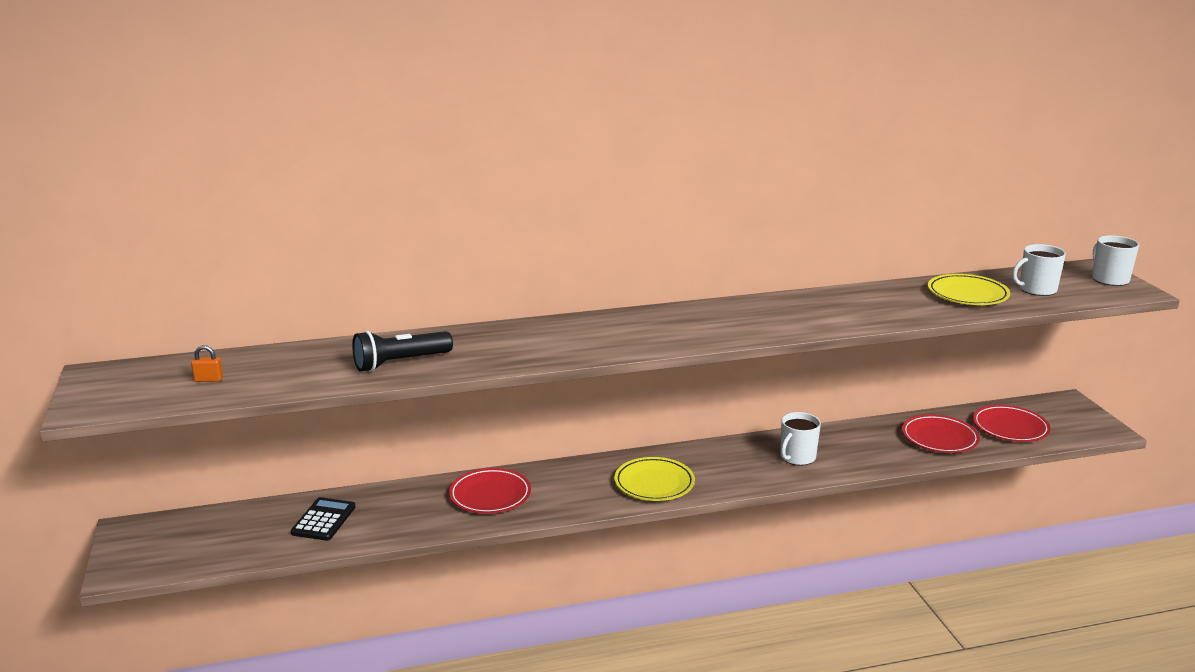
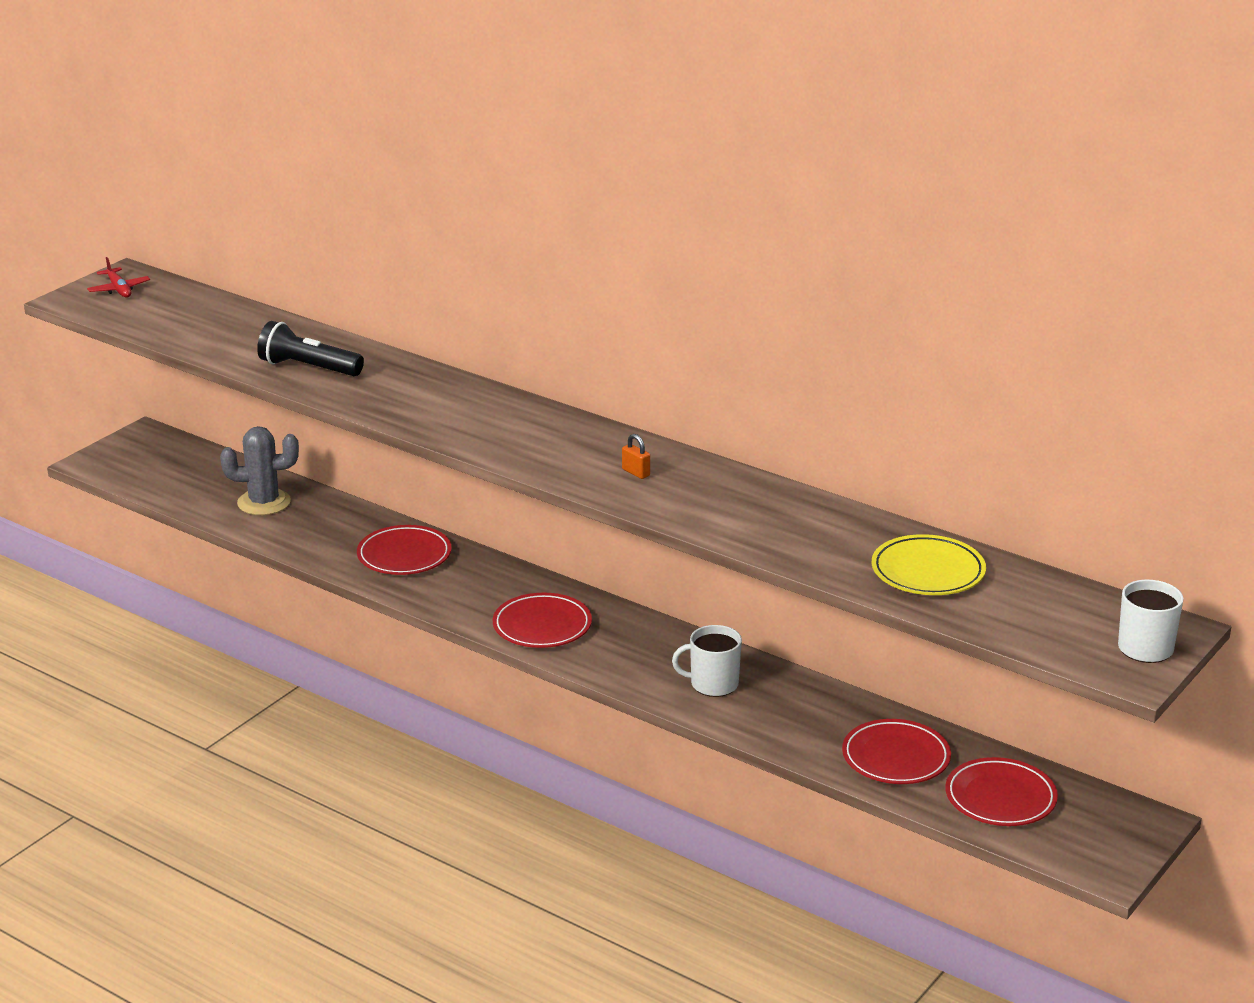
camera: 50 degrees right, 5 degrees up
(113, 385) = (119, 289): none -> red plane
(208, 379) = (174, 315): orange padlock -> orange padlock (636, 472)
(323, 520) = (264, 502): black calculator -> grey cactus
(654, 483) = (542, 626): yellow plate -> red plate
(1036, 289) = (1020, 609): white mug -> none

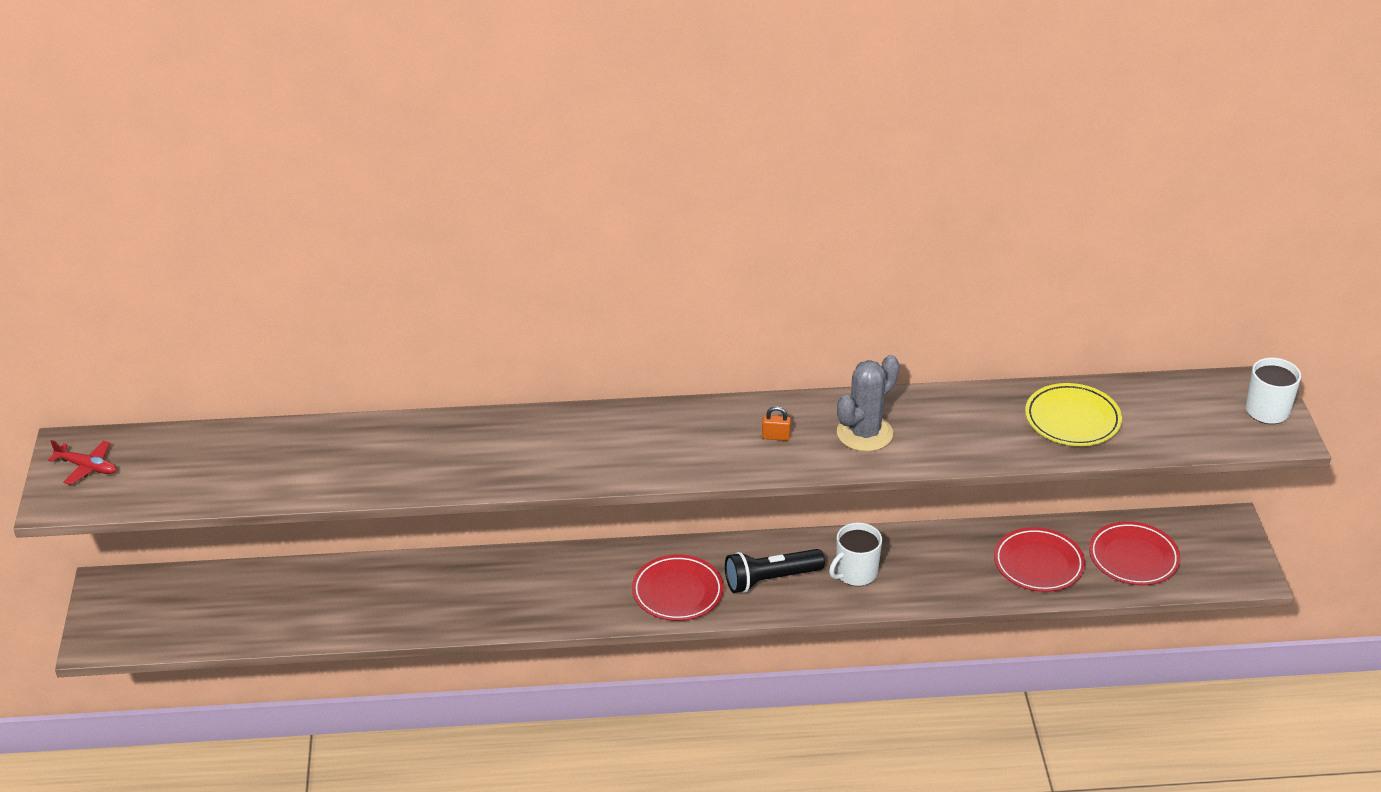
camera: 40 degrees left, 10 degrees up
(264, 502) = (308, 599): grey cactus -> grey cactus (864, 433)
(308, 368) = (384, 466): black flashlight -> black flashlight (770, 579)
(404, 555) = (491, 586): red plate -> none

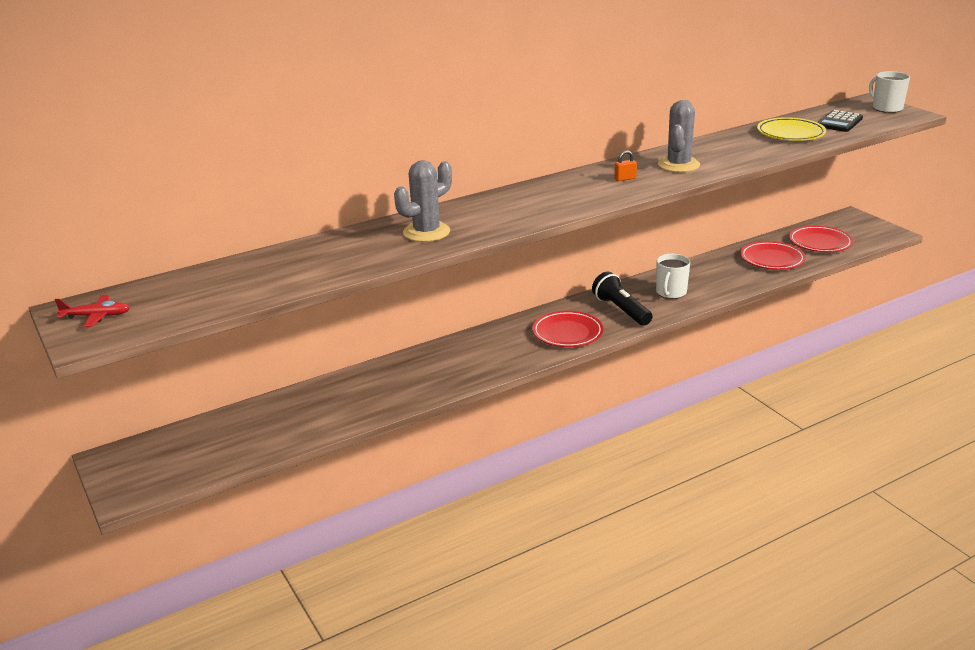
camera: 25 degrees left, 10 degrees down
(478, 453) = (426, 232): none -> grey cactus
(770, 579) = (621, 310): black flashlight -> black flashlight turned 105 degrees clockwise
(1164, 418) = (839, 122): none -> black calculator

